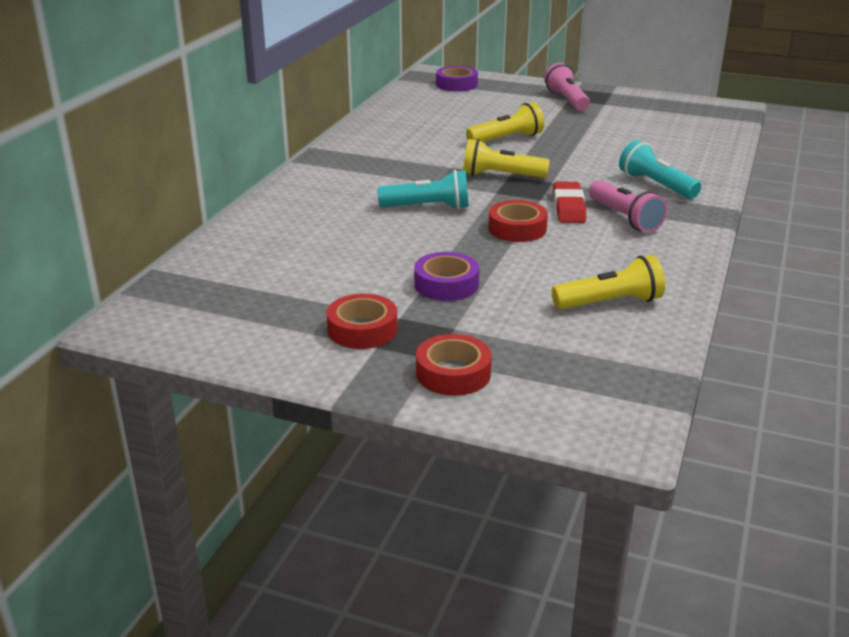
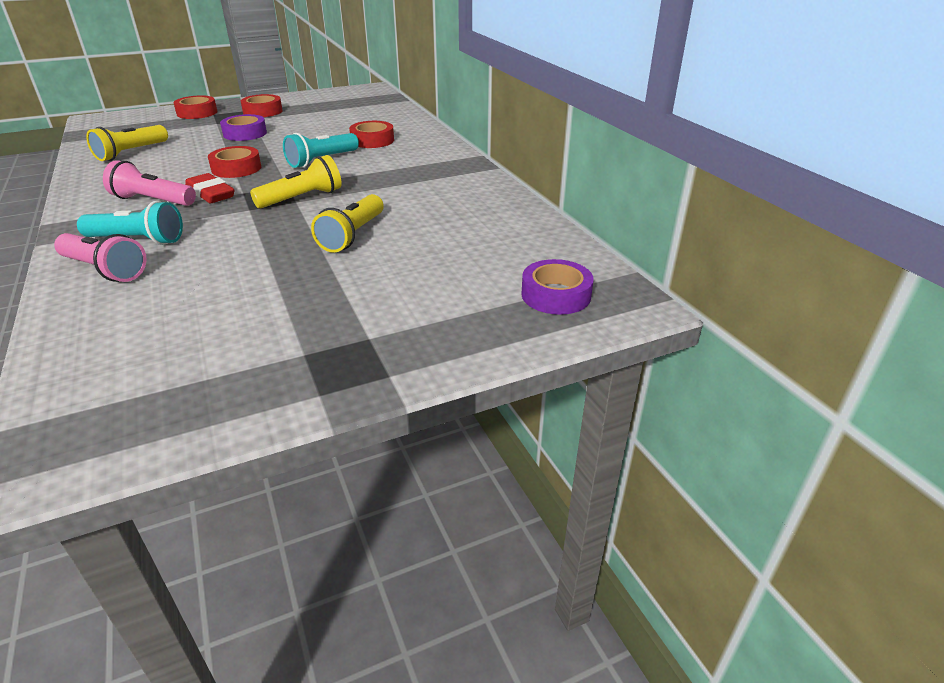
camera: 135 degrees right, 5 degrees up
(339, 214) = (372, 140): none -> red tape
(566, 100) = (368, 334): pink flashlight -> pink flashlight (105, 270)

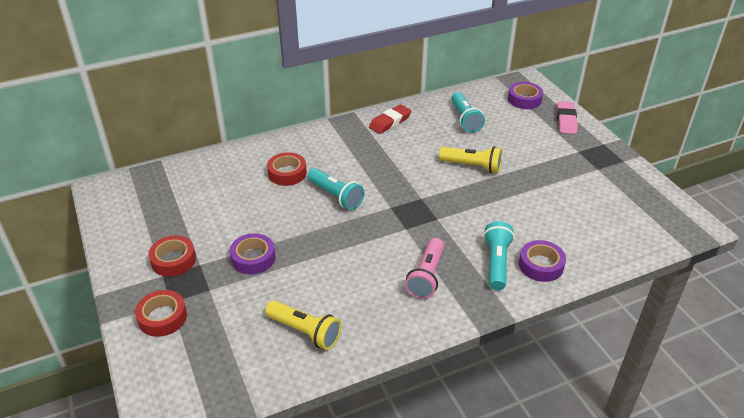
camera: 90 degrees left, 5 degrees up
(105, 270) = (541, 265): pink flashlight -> purple tape
(210, 193) = (409, 246): red eraser -> red eraser (390, 122)
(236, 168) = (353, 243): red tape -> none
(302, 198) = (415, 195): yellow flashlight -> none
(480, 336) = (566, 120): none -> pink eraser
(482, 236) = (465, 119): none -> turquoise flashlight

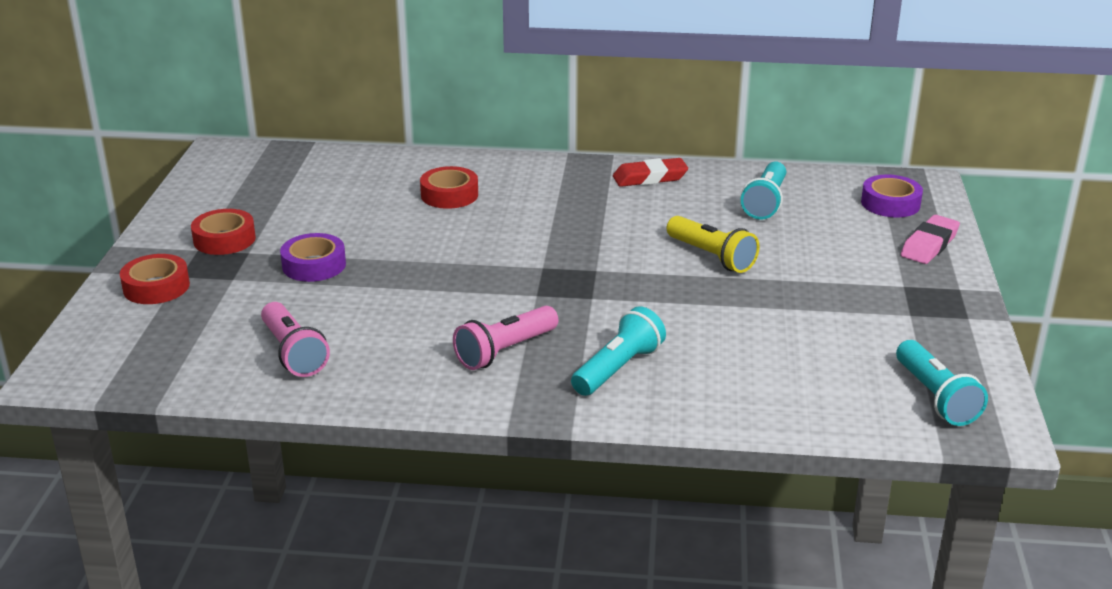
camera: 30 degrees right, 10 degrees down
(305, 331) = (294, 353): yellow flashlight -> pink flashlight
(336, 196) = (484, 235): turquoise flashlight -> turquoise flashlight (935, 397)
(541, 265) = (680, 392): purple tape -> none

